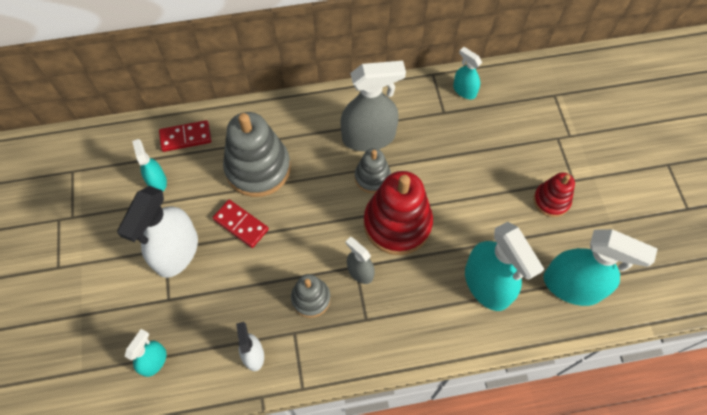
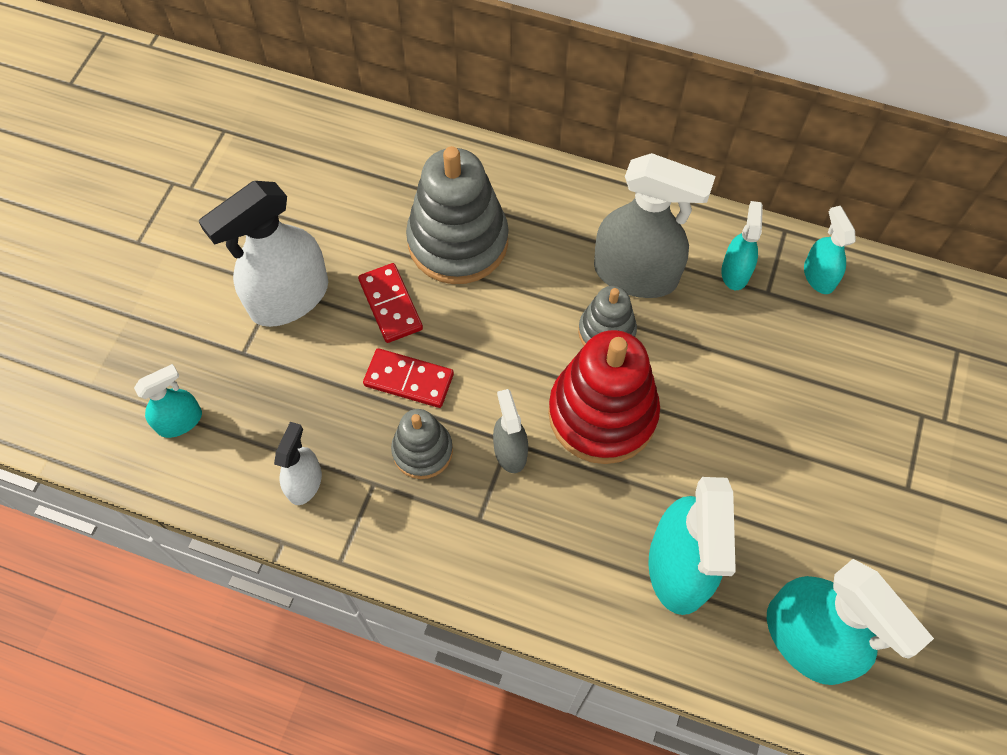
camera: 30 degrees right, 0 degrees up
(157, 181) = (319, 194): turquoise spray bottle -> turquoise spray bottle (735, 272)
(185, 137) = (389, 154): red domino -> red domino (409, 380)
(551, 200) = (853, 500): red stacking toy -> none

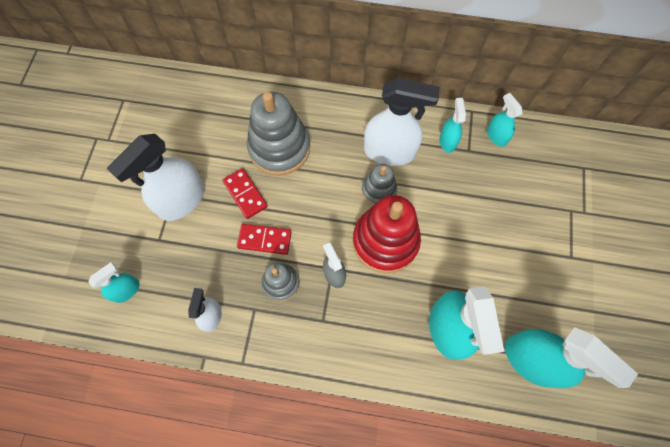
camera: 10 degrees left, 5 degrees up
(636, 274) = (389, 151): grey spray bottle -> white spray bottle

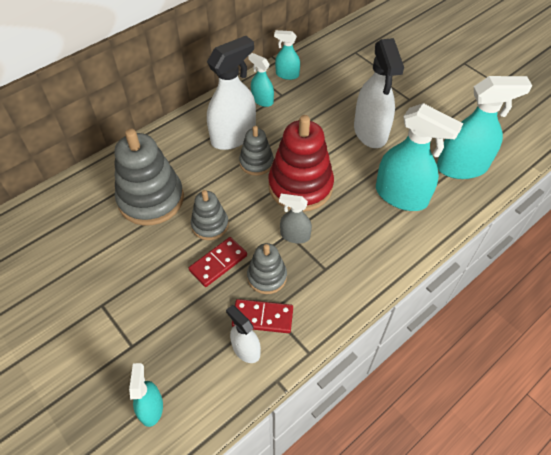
camera: 50 degrees left, 15 degrees down
(181, 200) = (115, 301): white spray bottle -> white spray bottle (370, 132)
(245, 194) = (163, 250): red domino -> red domino (262, 317)
(292, 206) = (210, 225): none -> grey stacking toy

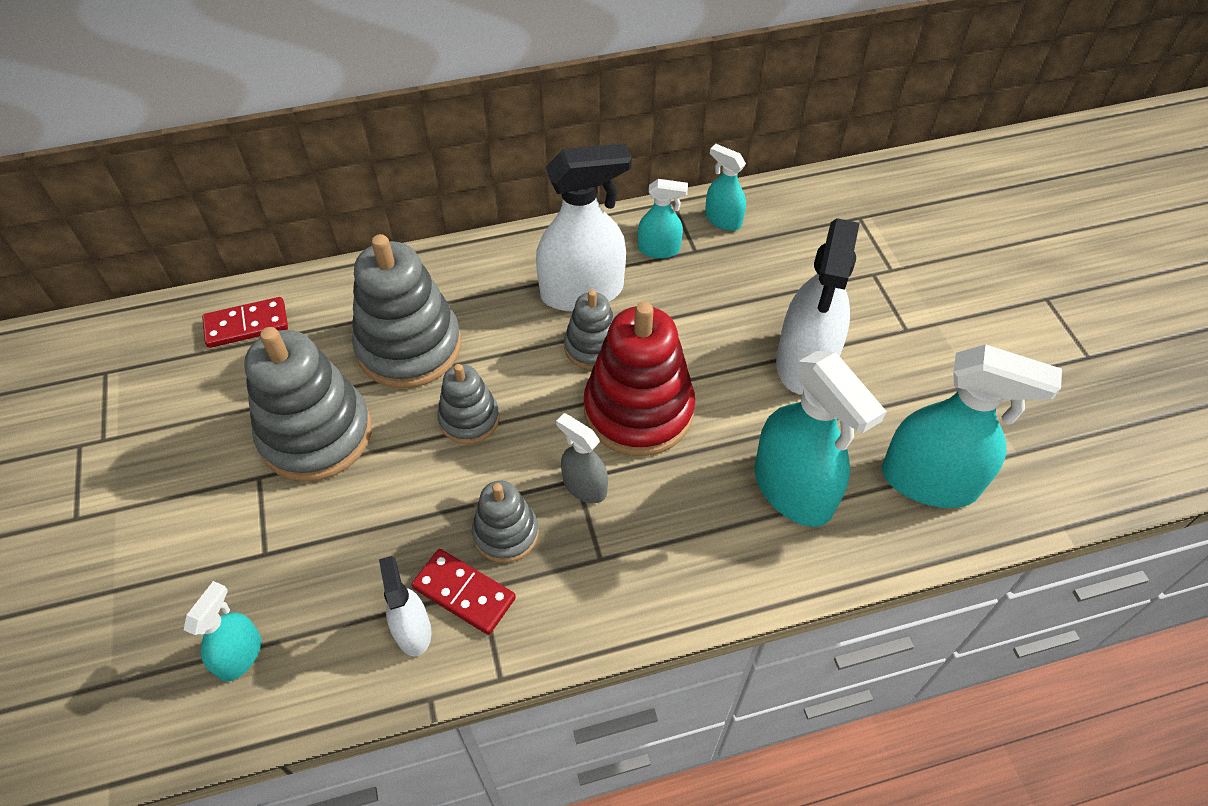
camera: 25 degrees right, 0 degrees up
(123, 267) = (316, 434): none -> grey stacking toy
(218, 263) = (448, 482): red domino -> red domino (246, 325)
(262, 100) = (659, 249): turquoise spray bottle -> turquoise spray bottle turned 120 degrees clockwise

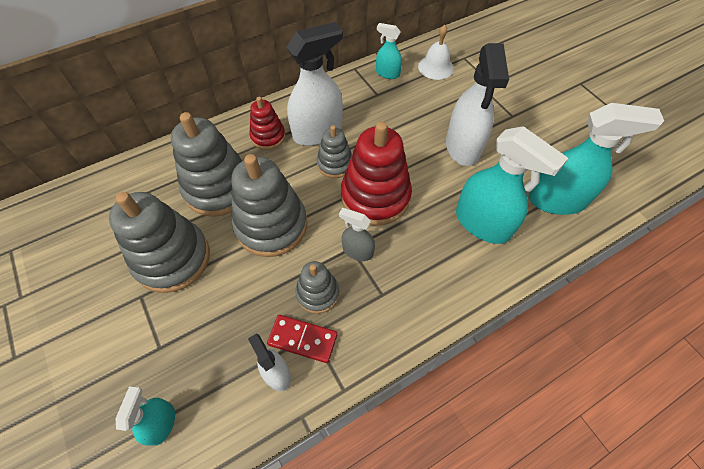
camera: 15 degrees left, 5 degrees up
(246, 325) = (104, 197): red domino -> none
(469, 419) = (271, 225): grey stacking toy -> grey stacking toy, size x1.83
(505, 284) = (268, 136): none -> red stacking toy
(659, 249) = (356, 97): turquoise spray bottle -> none
(806, 224) = (435, 67): none -> white bell

